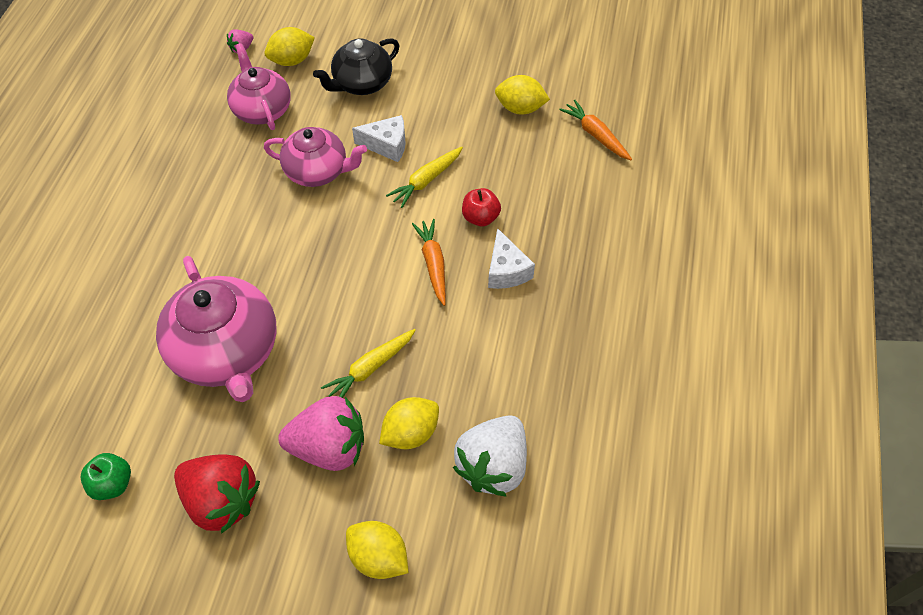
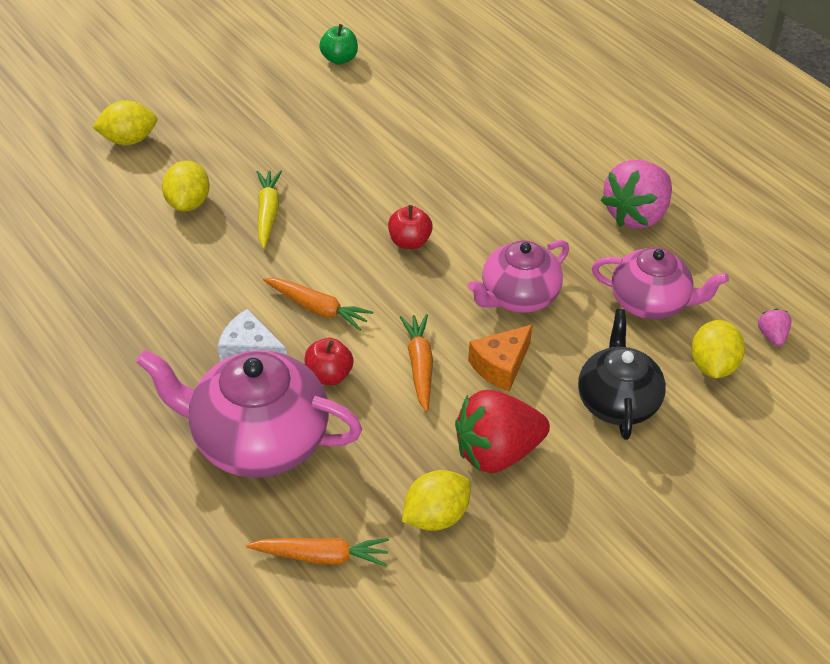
camera: 130 degrees right, 10 degrees down
(222, 500) = (264, 96): red strawberry -> red strawberry (497, 452)
(227, 352) = (380, 150): pink teapot -> pink teapot (258, 440)
(319, 260) = (409, 242): none -> red apple
(329, 447) = (234, 159): pink strawberry -> pink strawberry (636, 214)
(387, 145) = (500, 366): white cheese -> orange cheese
(426, 181) = (420, 366): yellow carrot -> orange carrot
(493, 465) = (106, 228): white strawberry -> none

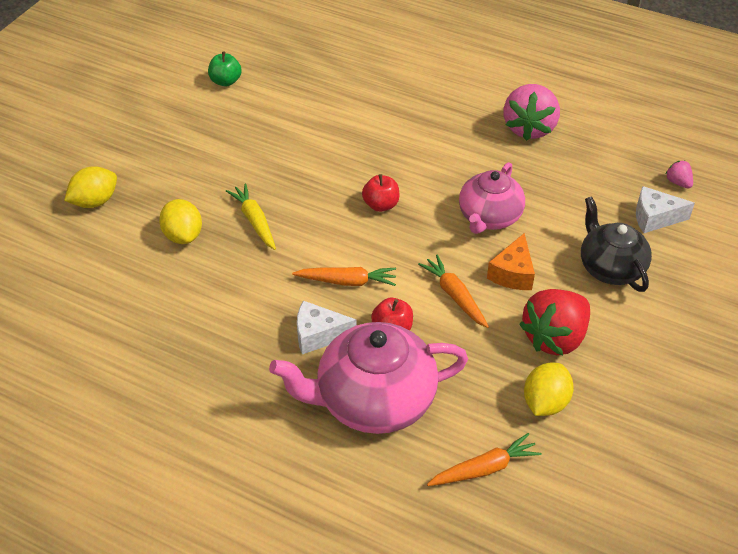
camera: 25 degrees left, 0 degrees up
(650, 302) = (583, 188): pink teapot -> none
(713, 365) = (655, 218): yellow lemon -> white cheese

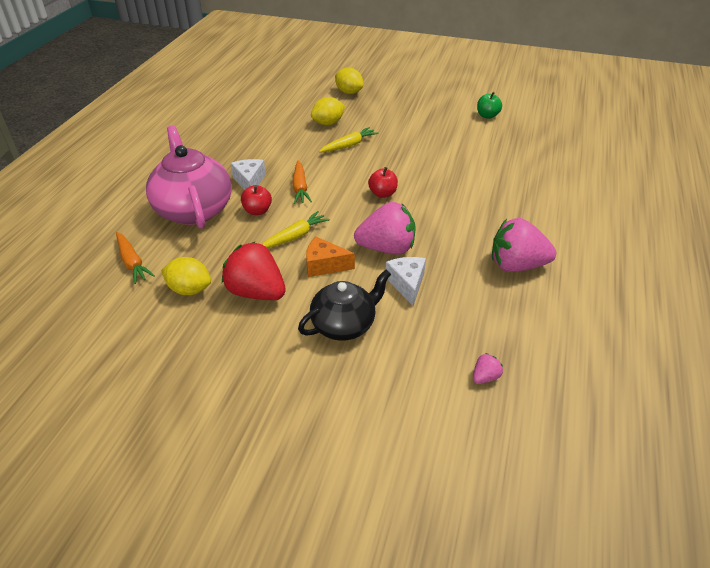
camera: 80 degrees right, 5 degrees down
(454, 296) = (294, 236): orange carrot -> yellow carrot
(489, 217) = (387, 248): pink teapot -> pink strawberry
(655, 218) = (422, 357): white cheese -> white cheese (407, 284)

